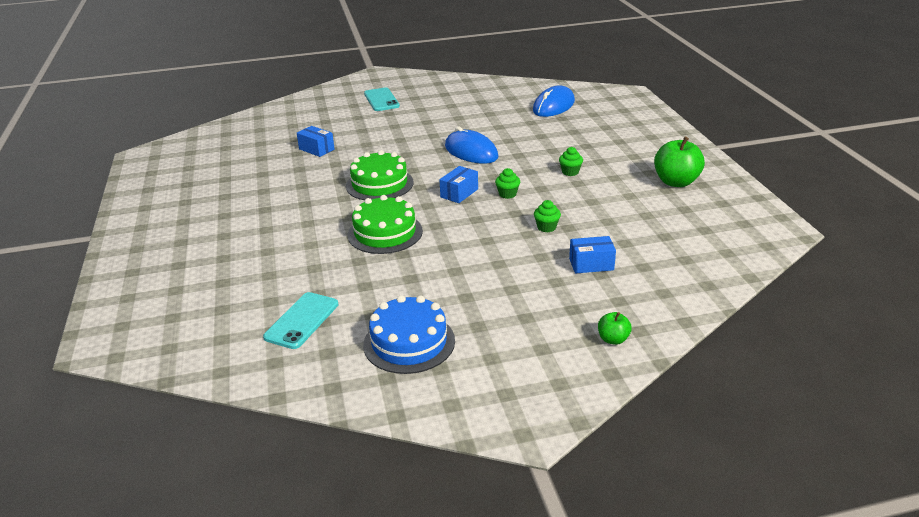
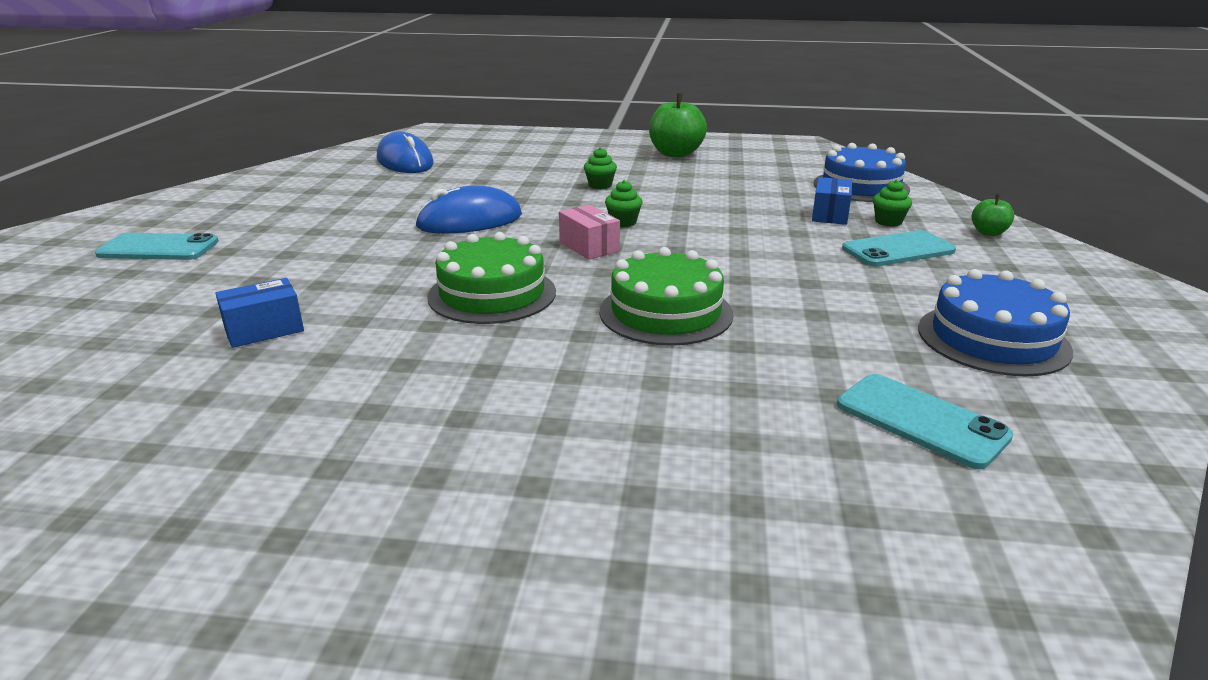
camera: 70 degrees left, 5 degrees down
(459, 193) = (589, 247): blue box -> pink box
(538, 299) = (898, 250): none -> turquoise phone
(546, 227) = (729, 218): green cupcake -> green cupcake (888, 222)
(678, 271) = (861, 186): none -> blue cake

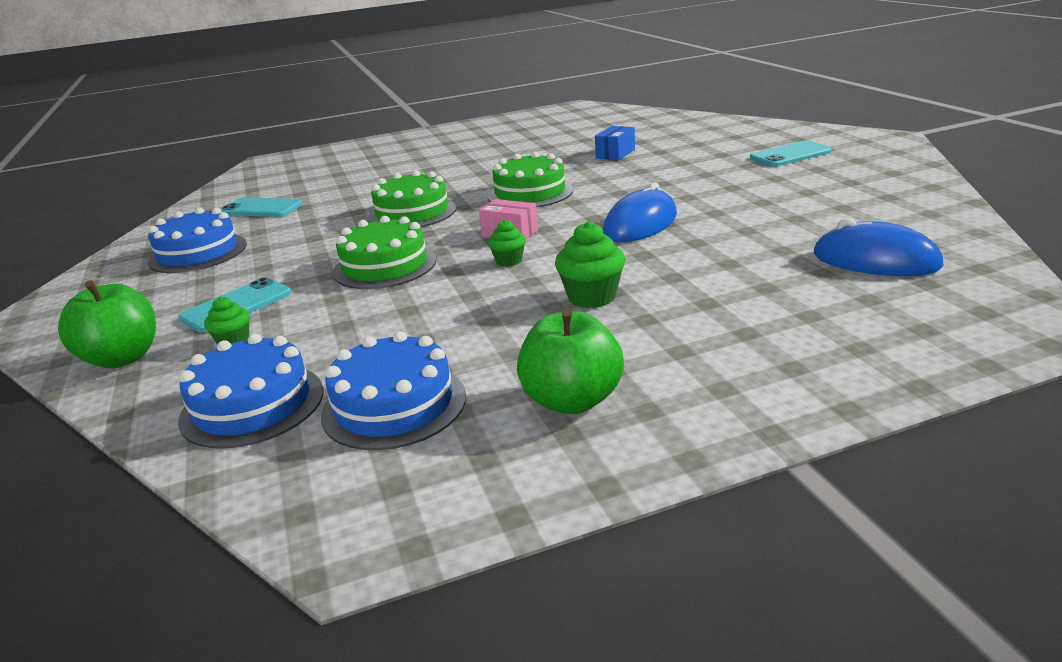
camera: 155 degrees right, 0 degrees up
(600, 185) = (591, 297): green cupcake -> green cupcake, size x1.62
(739, 249) = (385, 266): none -> green cake
(771, 170) = (394, 405): none -> blue cake
(830, 214) = (301, 333): blue box -> none
(988, 233) = (122, 358): green apple -> green apple, size x1.95

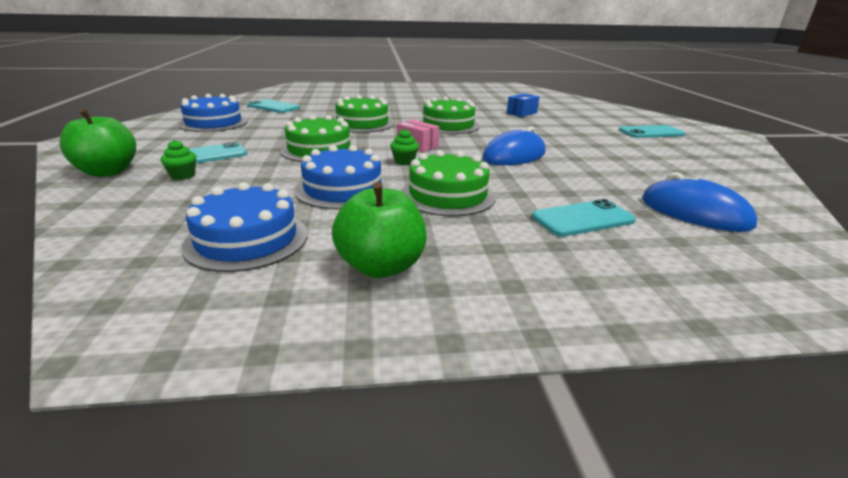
camera: 10 degrees right, 0 degrees up
(252, 405) = (154, 218): blue cake -> blue cake (343, 189)
(591, 297) = (447, 195): green cupcake -> green cake
(759, 294) = (582, 219): none -> turquoise phone

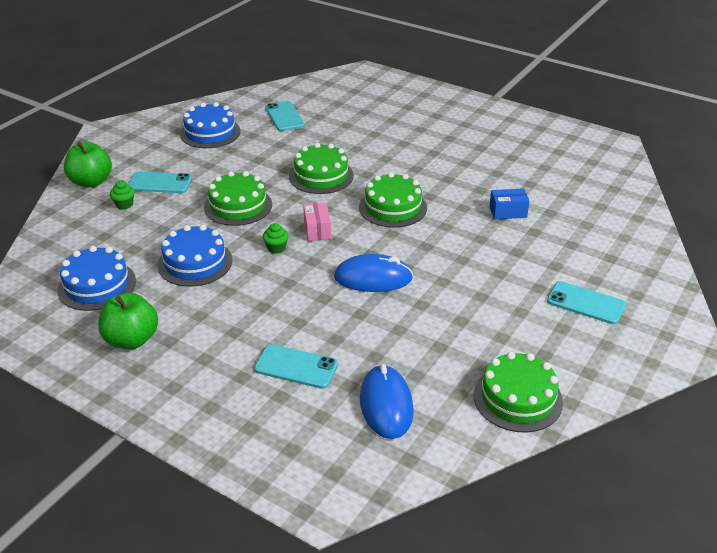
camera: 40 degrees right, 10 degrees up
(447, 195) = (249, 300): green cake -> green cake (517, 398)

